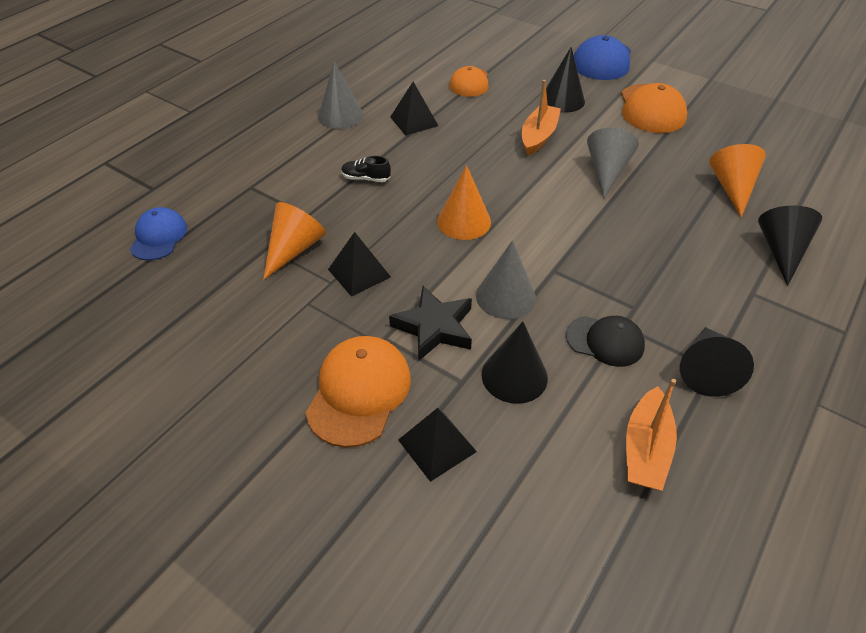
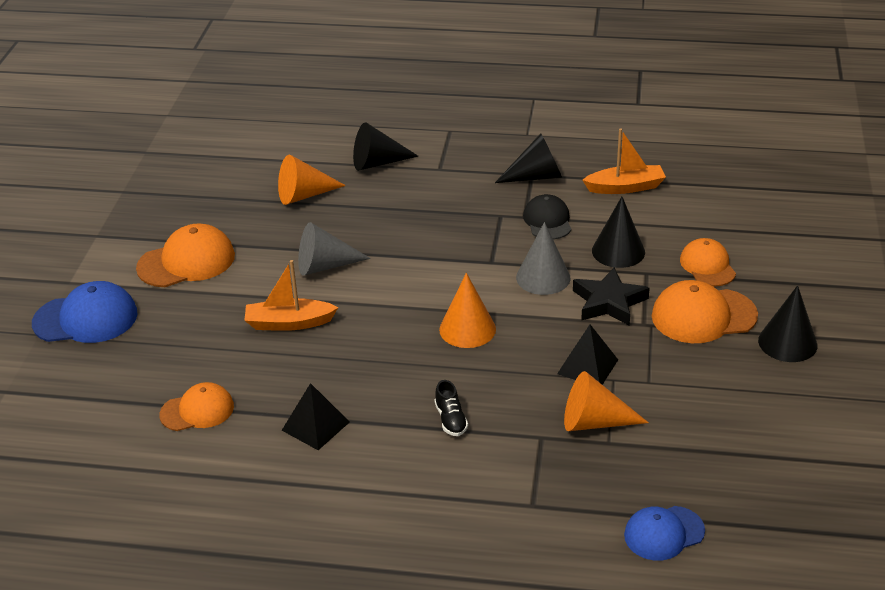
camera: 115 degrees left, 10 degrees down
(340, 115) = (342, 496): grey cone -> none
(437, 445) = (707, 266): black pyramid -> orange cap
(562, 100) = (200, 326): black cone -> black cone (787, 342)

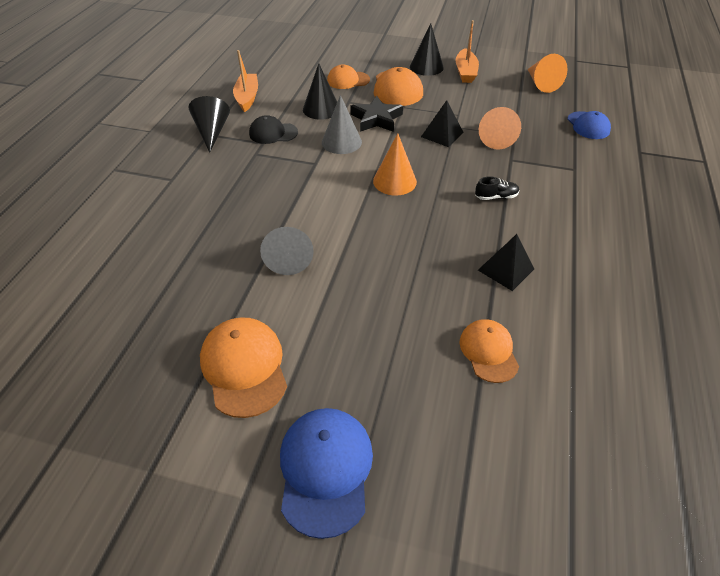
camera: 85 degrees left, 10 degrees up
(289, 323) = (368, 283): orange boat -> orange boat (465, 72)
(304, 195) = (165, 268): orange cone -> orange cone (541, 83)
(377, 163) = (138, 215): black cone -> none

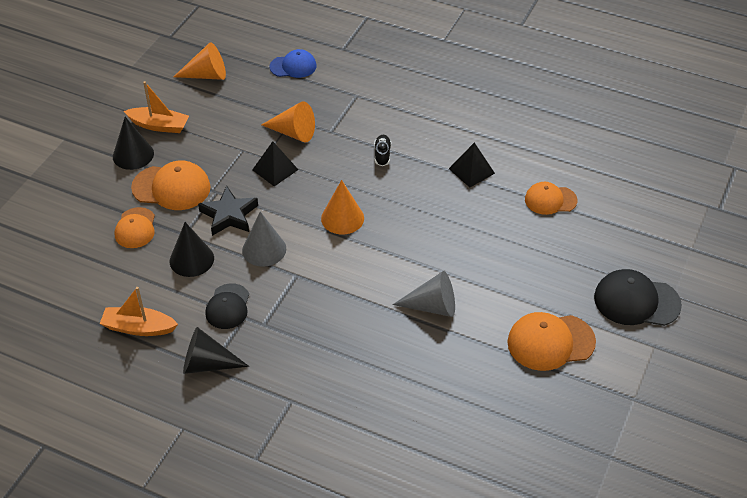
camera: 80 degrees left, 0 degrees up
(325, 470) = (636, 301): blue cap -> black cap

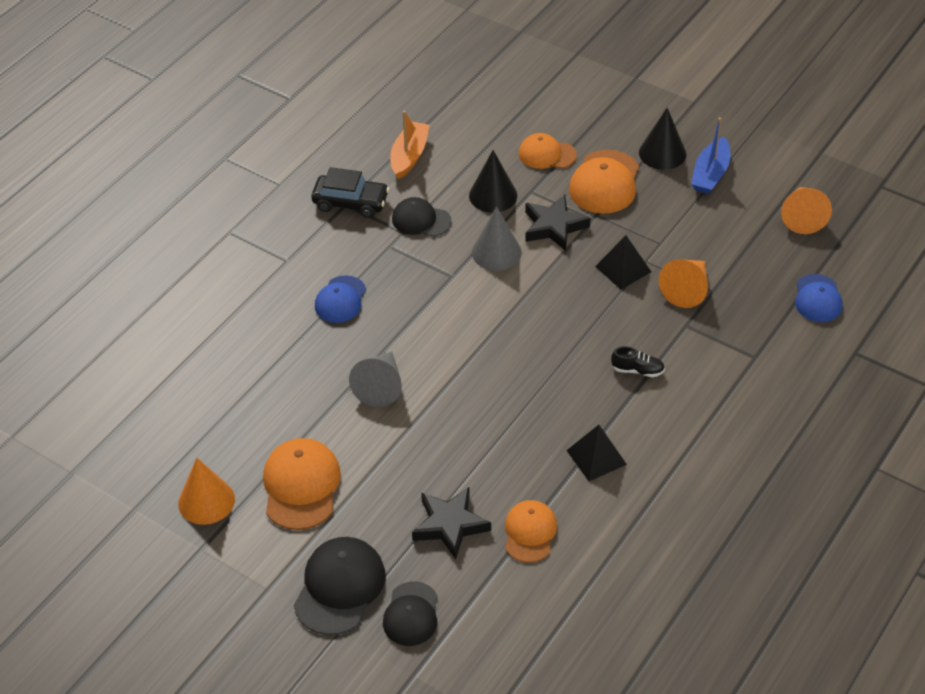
camera: 100 degrees right, 0 degrees up
(159, 125) = (710, 174): orange boat -> blue boat
(207, 364) = (351, 203): black cone -> black car
(337, 350) = (340, 300): none -> blue cap
(342, 218) = (533, 322): orange cone -> orange cone (206, 501)
(558, 244) = (450, 525): none -> black star
(643, 256) = (411, 614): none -> black cap

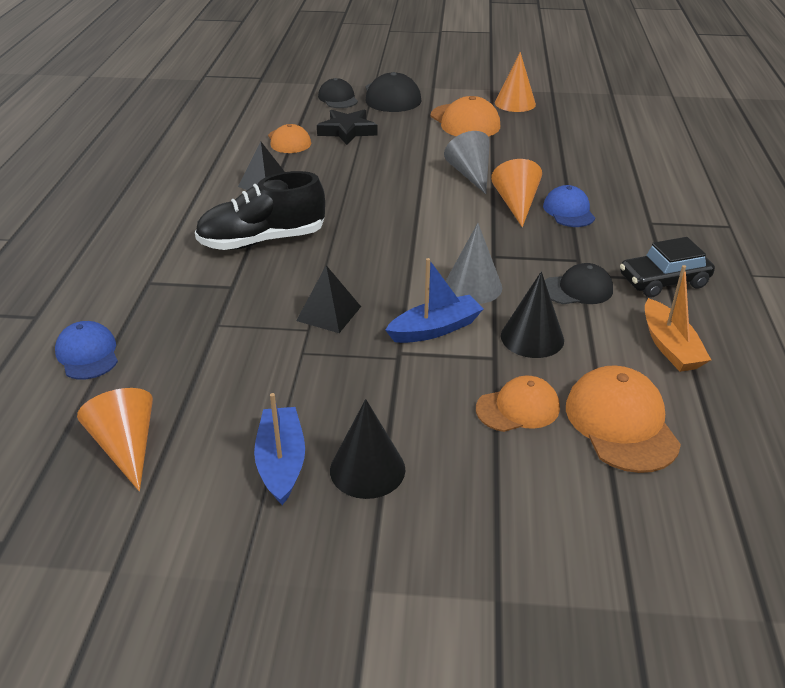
camera: 150 degrees right, 10 degrees down
(554, 226) = (435, 329): black star -> blue boat
(605, 182) = (416, 399): orange cap -> orange cap (621, 423)
(637, 370) = (262, 240): black shoe -> black shoe, size x2.40
(687, 289) = (246, 316): orange cone -> orange cone (516, 204)

